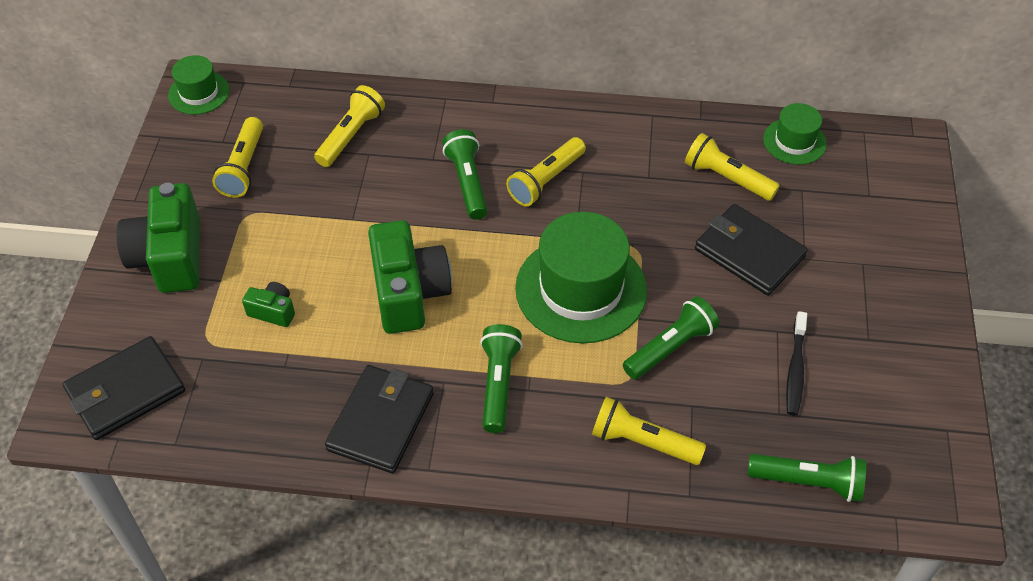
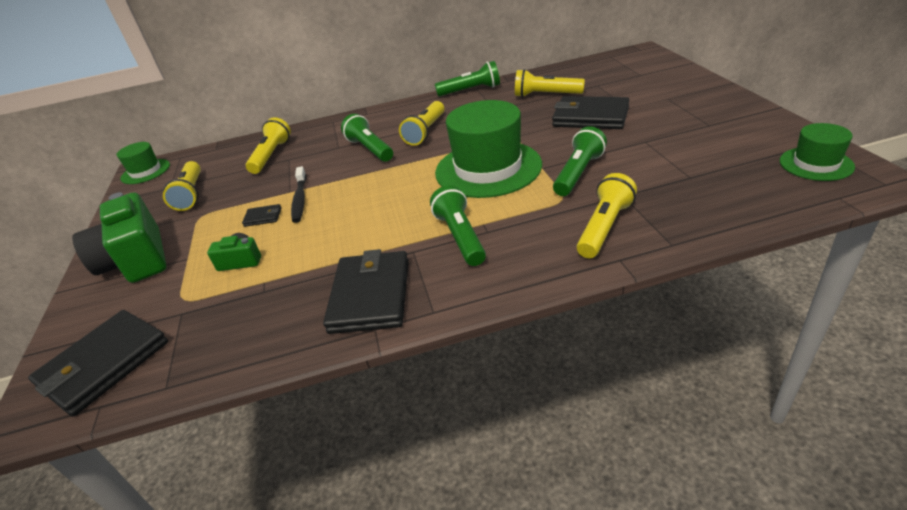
camera: 15 degrees left, 15 degrees down
(312, 251) = (263, 217): none -> black wallet
(409, 292) = (354, 213): green camera -> none
(642, 442) = (604, 227): yellow flashlight -> yellow flashlight turned 120 degrees clockwise
(794, 141) = (574, 71): green hat -> green hat (816, 164)
(795, 370) = (677, 153): black toothbrush -> black toothbrush (300, 200)
(808, 482) = (753, 203): green flashlight -> green flashlight (471, 90)

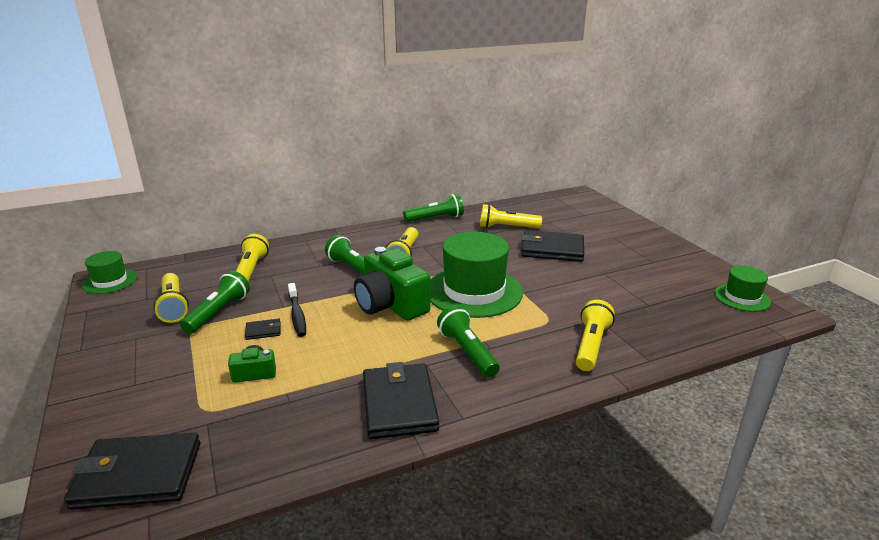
camera: 15 degrees left, 10 degrees down
(104, 364) = (138, 475): black wallet -> black wallet turned 60 degrees clockwise
(136, 260) = (135, 371): green camera -> green camera (391, 305)
(578, 173) = (556, 298): green flashlight -> green flashlight (218, 312)

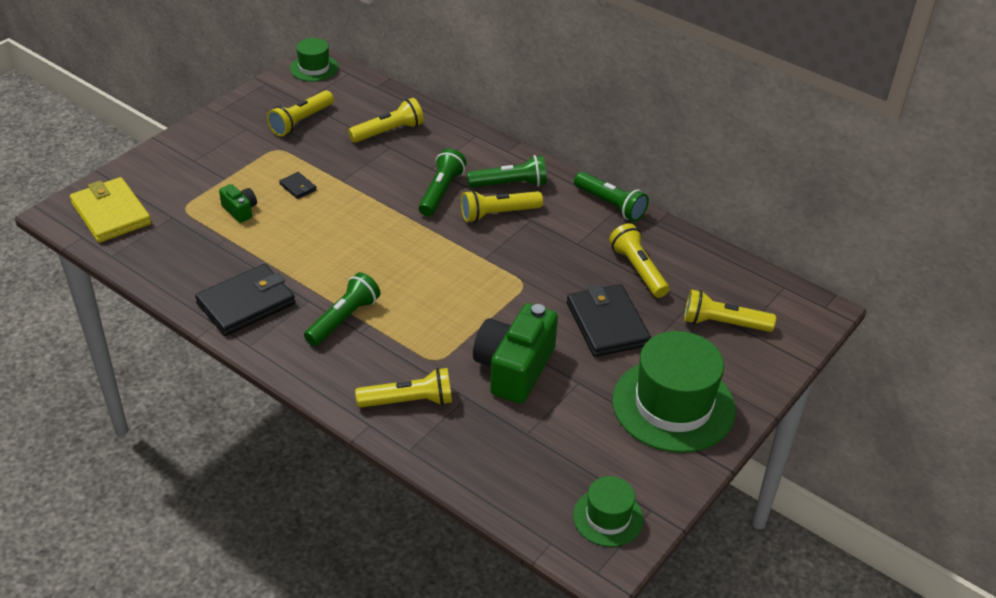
camera: 60 degrees right, 15 degrees up
(138, 475) = (111, 213): black wallet -> yellow wallet
(218, 312) = (308, 149): green flashlight -> green flashlight (510, 184)
(297, 315) = (334, 194): black toothbrush -> none
(391, 305) = (391, 243): green camera -> green camera (514, 368)
(474, 291) = (457, 290): green hat -> green hat (673, 405)
(575, 218) = (723, 323): none -> yellow flashlight

